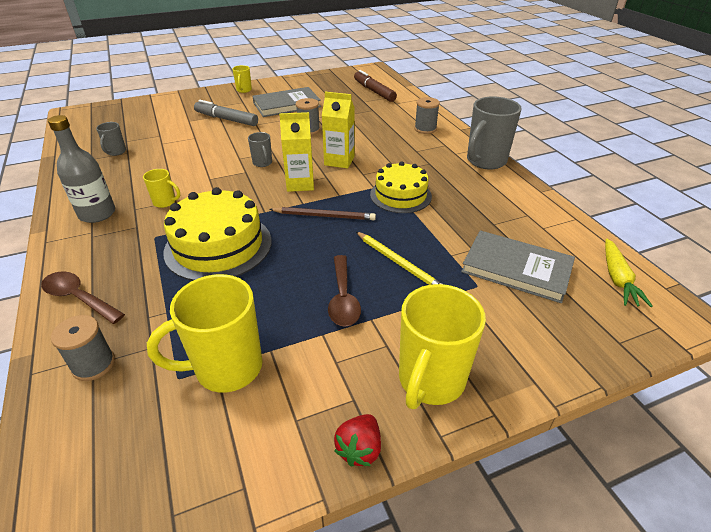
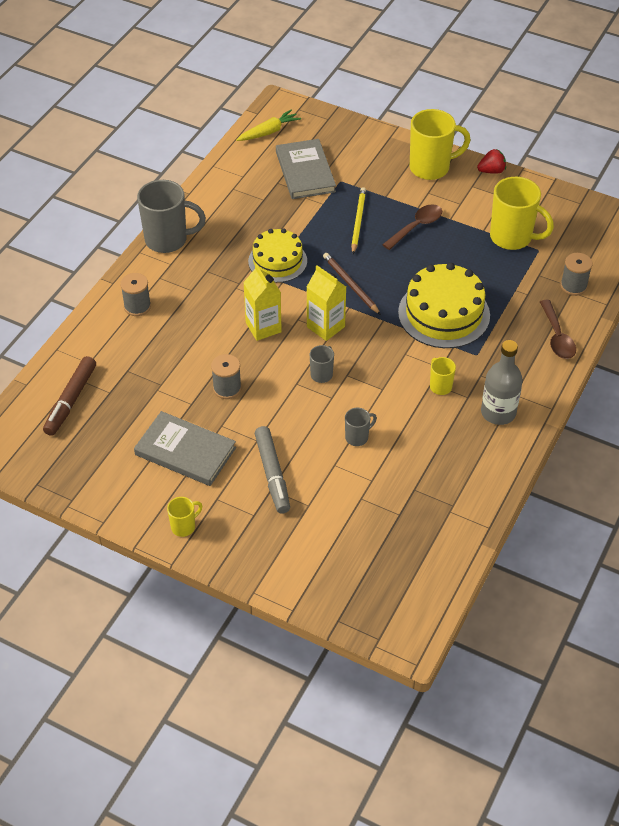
camera: 130 degrees left, 10 degrees up
(116, 152) = (423, 499): grey mug -> grey mug (357, 437)

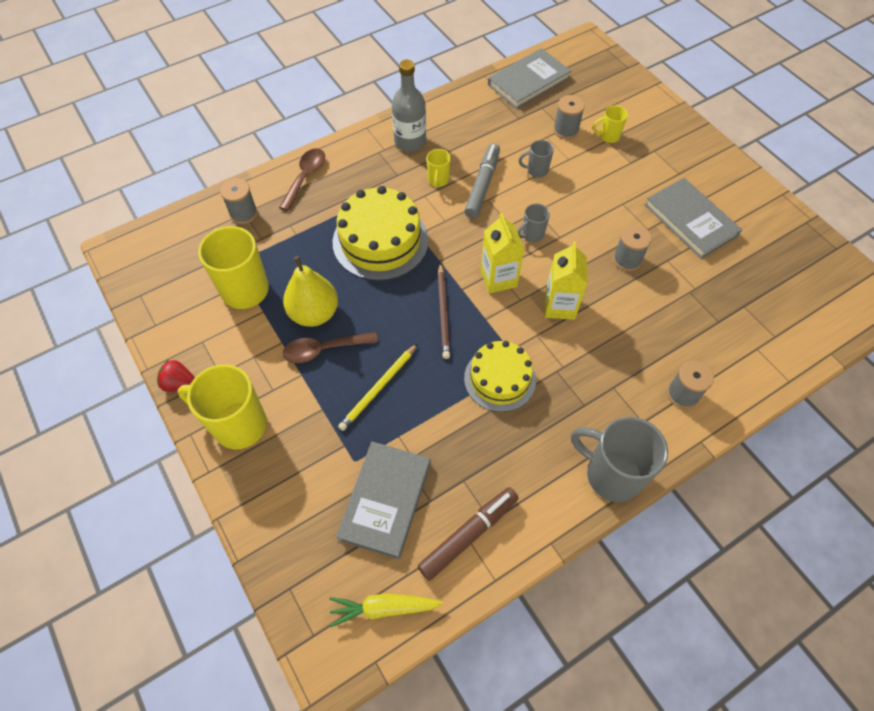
camera: 150 degrees left, 10 degrees up
(71, 400) = (787, 314): brown marker -> brown marker (468, 535)
(184, 526) = (715, 164): yellow mug -> yellow mug (608, 136)
(272, 474) = (624, 172): grey marker -> grey marker (482, 185)
(357, 497) = (566, 130): none -> grey spool
(436, 542) = (528, 81): none -> grey book
(445, 244) = (314, 313): none -> yellow pear

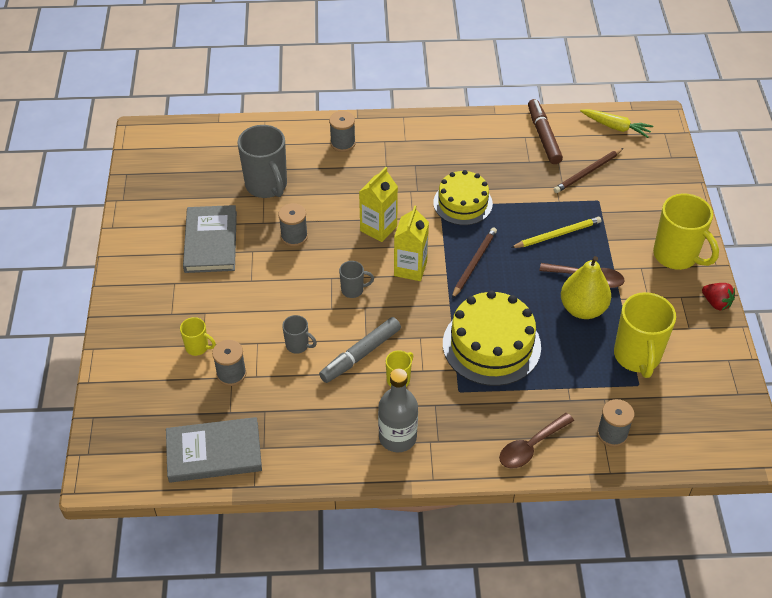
camera: 150 degrees left, 10 degrees down
(385, 500) = (588, 172): grey book -> brown pencil
(468, 535) = (543, 136): brown marker -> brown marker turned 90 degrees clockwise
(611, 474) = (430, 126): grey mug -> grey mug (267, 186)

